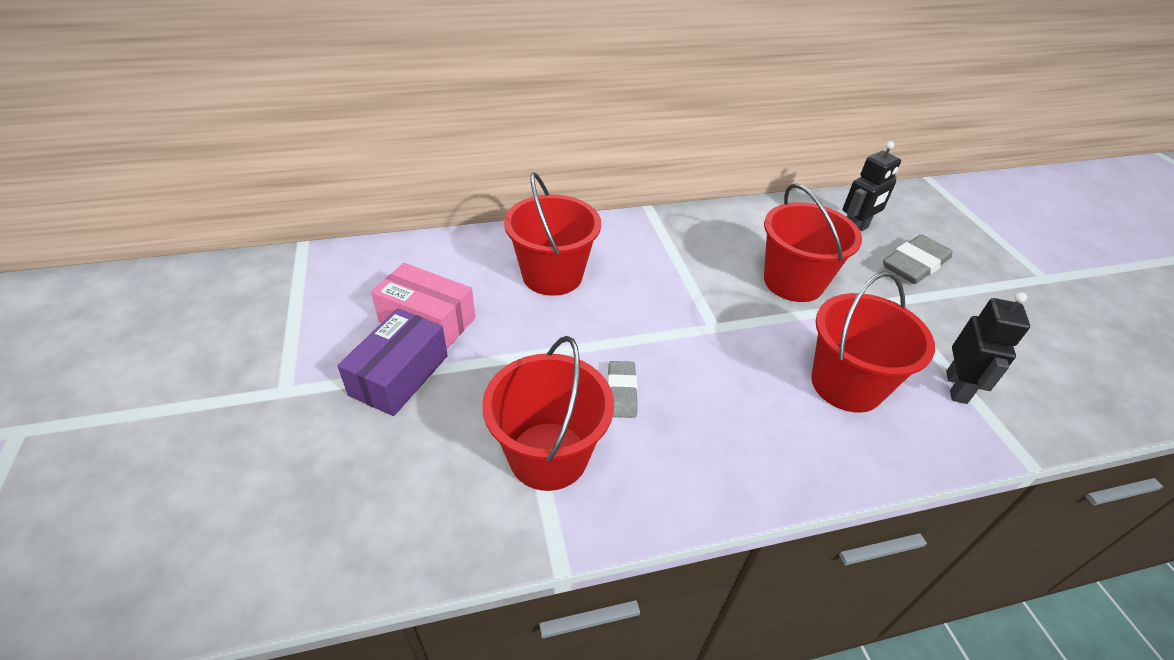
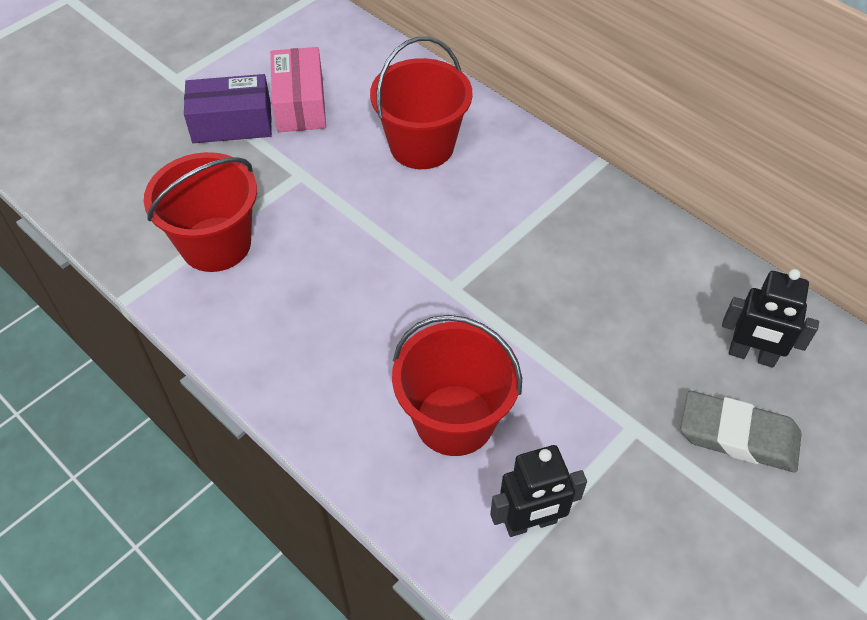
camera: 60 degrees right, 10 degrees up
(621, 392) = (314, 257): grey eraser -> none
(793, 282) = (585, 327): red bucket -> none

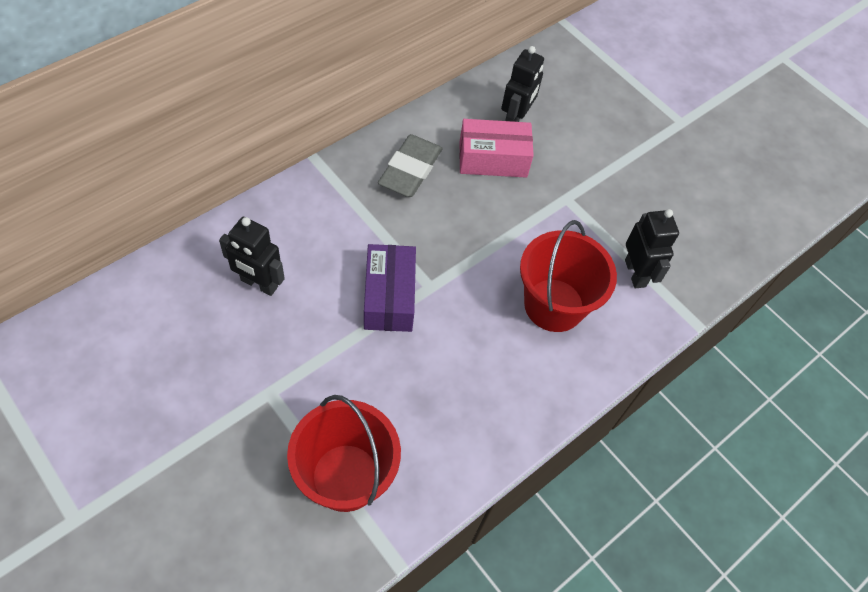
camera: 90 degrees left, 5 degrees up
(232, 123) = (174, 456): purple box -> purple box (389, 297)
(300, 104) = (165, 385): pink box -> pink box (493, 159)
(422, 146) = (259, 284): red bucket -> black robot
(738, 436) = (576, 145): grey eraser -> grey eraser (410, 170)

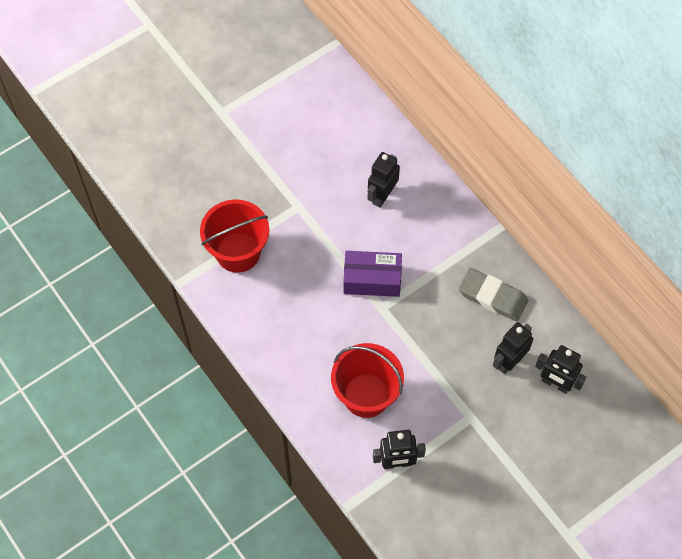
camera: 100 degrees right, 5 degrees up
(493, 159) = (509, 361): pink box -> black robot

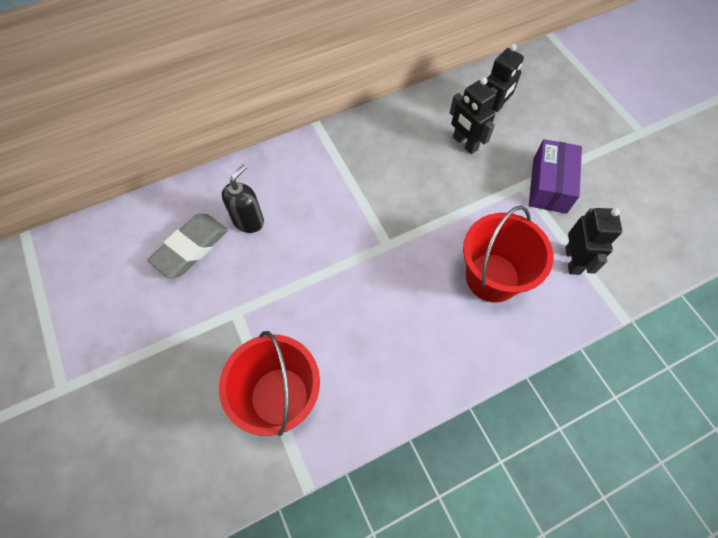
camera: 80 degrees left, 0 degrees up
(372, 279) = (351, 248): purple box -> purple box (549, 185)
(382, 196) = (248, 221): black robot -> black soap dispenser
(492, 297) = (392, 144): grey eraser -> grey eraser (191, 248)

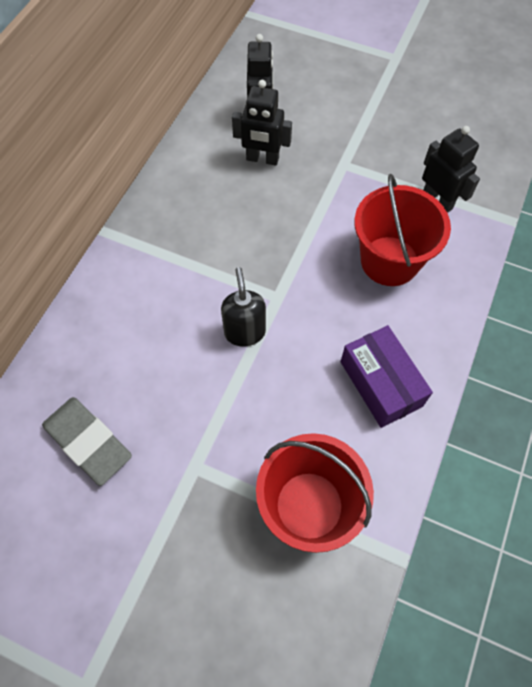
camera: 40 degrees left, 0 degrees up
(191, 248) = (88, 442): grey eraser -> grey eraser turned 45 degrees counterclockwise
(248, 221) = (124, 372): black soap dispenser -> black soap dispenser (245, 332)
(549, 185) = (365, 149): purple box -> purple box (381, 383)

